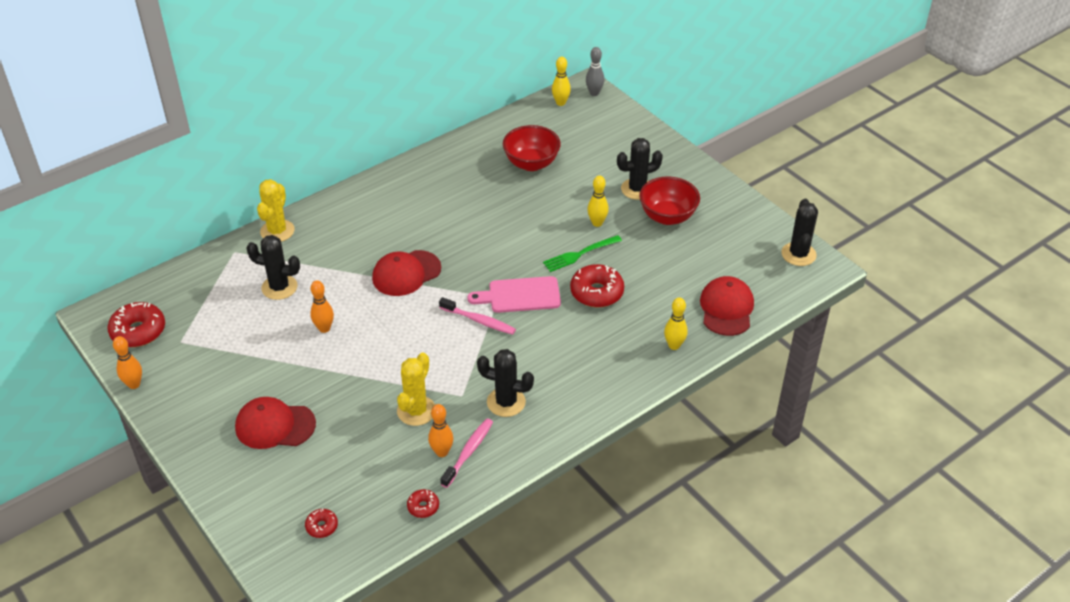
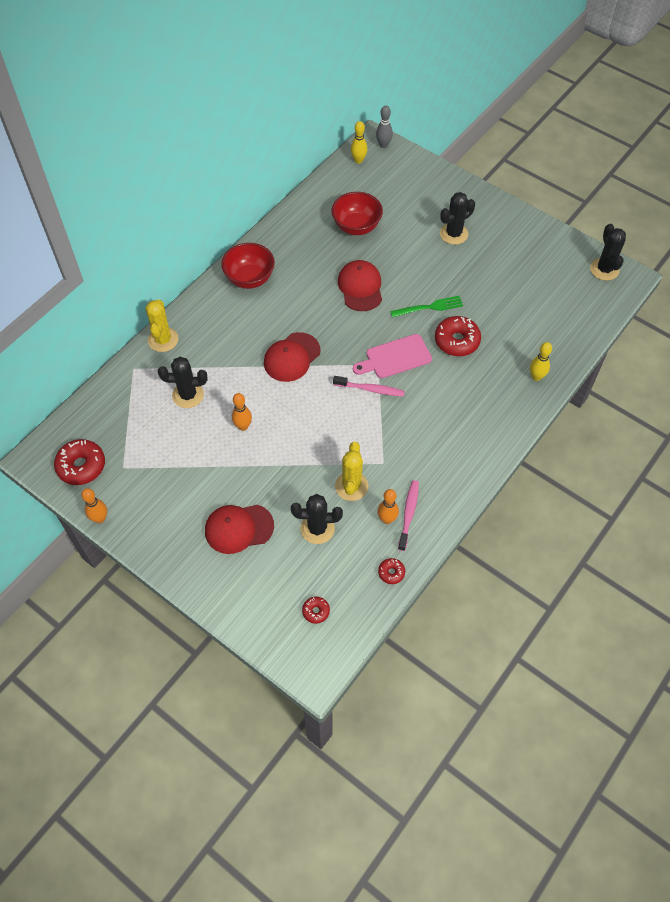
camera: 15 degrees left, 15 degrees up
(506, 402) = (421, 461): black cactus -> black cactus (317, 528)
(579, 254) = (429, 307): green fork -> green fork turned 150 degrees counterclockwise
(597, 223) = (433, 274): yellow bowling pin -> none
(667, 217) = (488, 255): red bowl -> red bowl (249, 278)
(726, 308) = (565, 333): red cap -> red cap (360, 287)

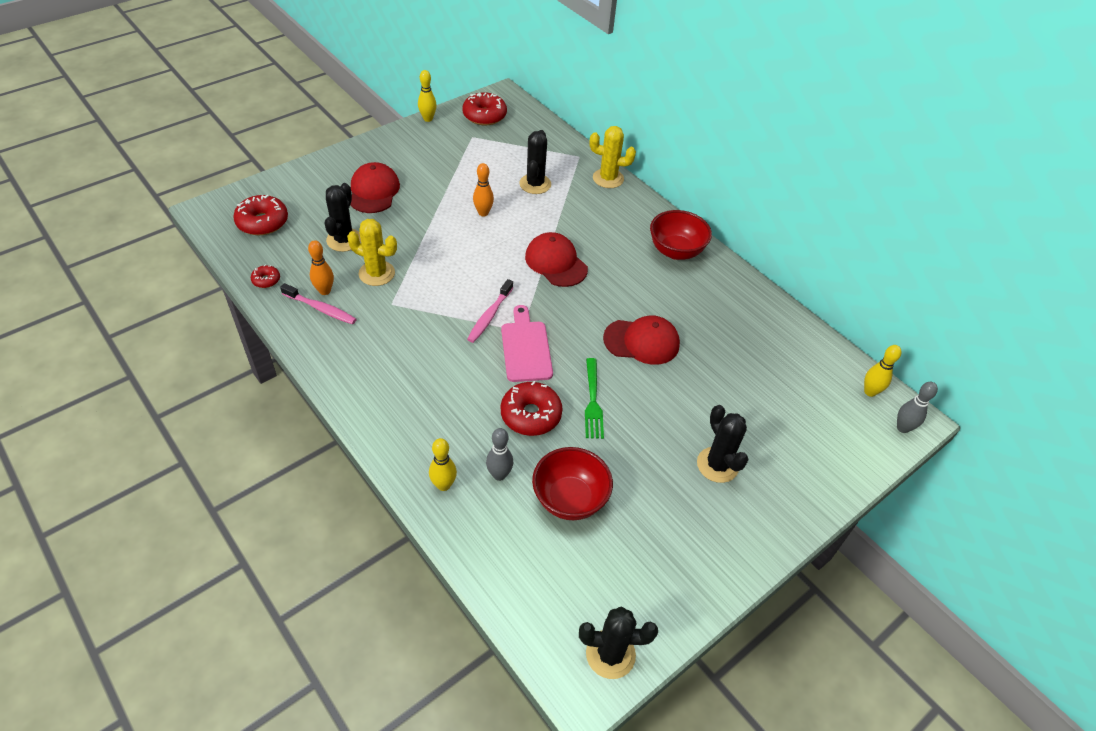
camera: 100 degrees right, 10 degrees down
(100, 518) = (428, 119): orange bowling pin -> yellow bowling pin
(316, 611) = (262, 222): red donut -> red donut, size x1.95
(356, 226) = (744, 361): red bowl -> red bowl (570, 499)
(514, 347) = (499, 475): none -> grey bowling pin

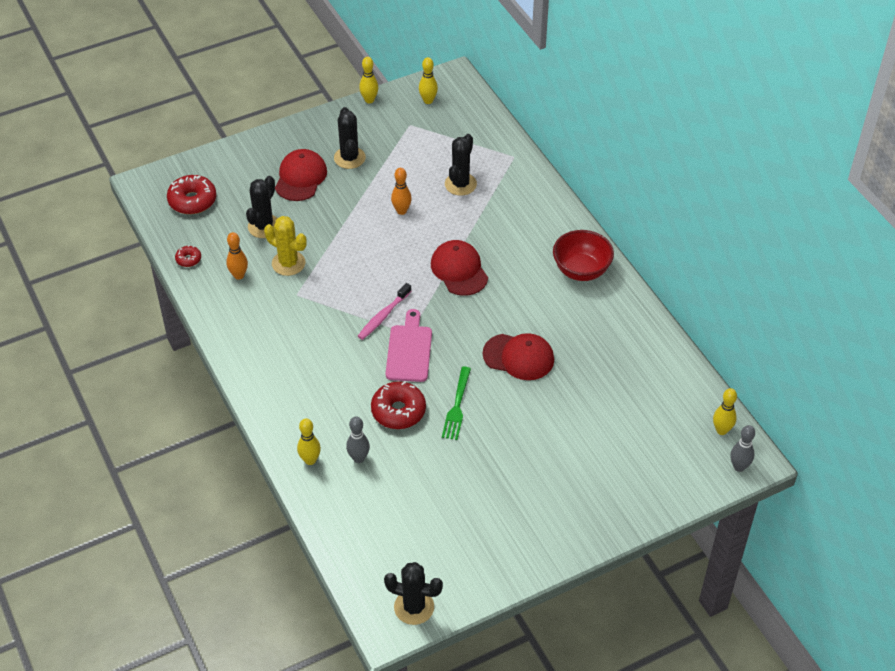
camera: 15 degrees right, 0 degrees up
(321, 309) = (233, 292): pink toothbrush -> none
(484, 115) = (428, 101): red donut -> yellow bowling pin
(570, 499) = (413, 486): red bowl -> none
(608, 178) = (537, 185): yellow cactus -> none
(717, 465) = (552, 476): black cactus -> black cactus (349, 158)

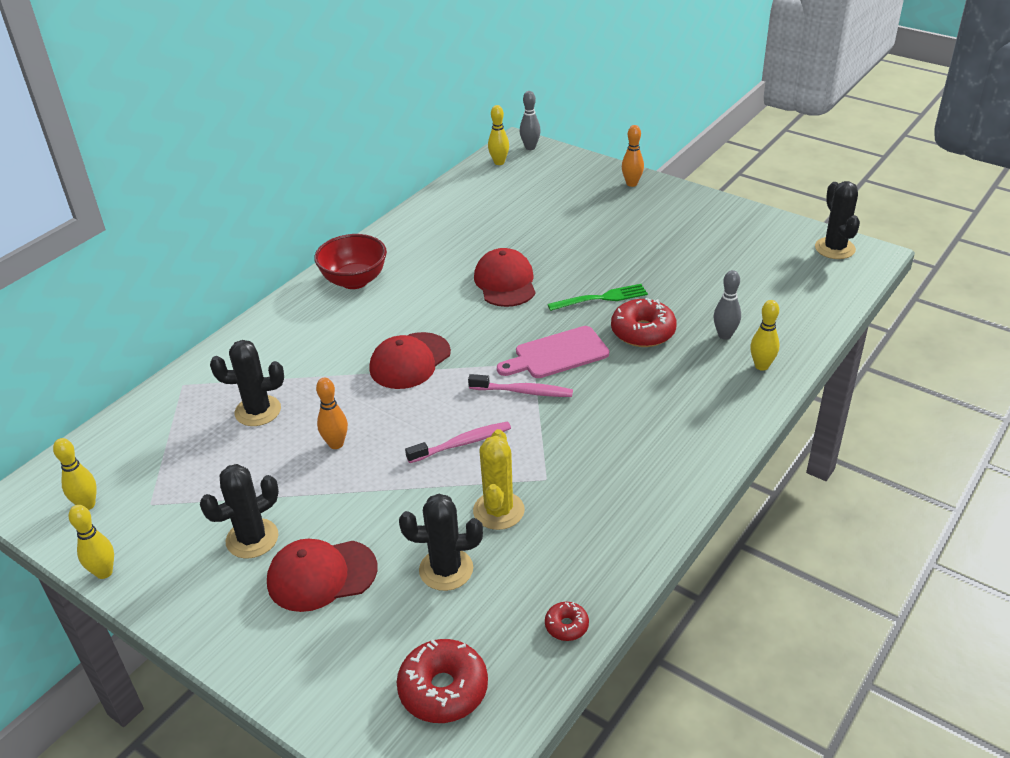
camera: 115 degrees left, 10 degrees down
(239, 275) = (556, 551): orange bowling pin -> orange bowling pin (631, 184)
(357, 268) = (462, 443): none -> pink toothbrush

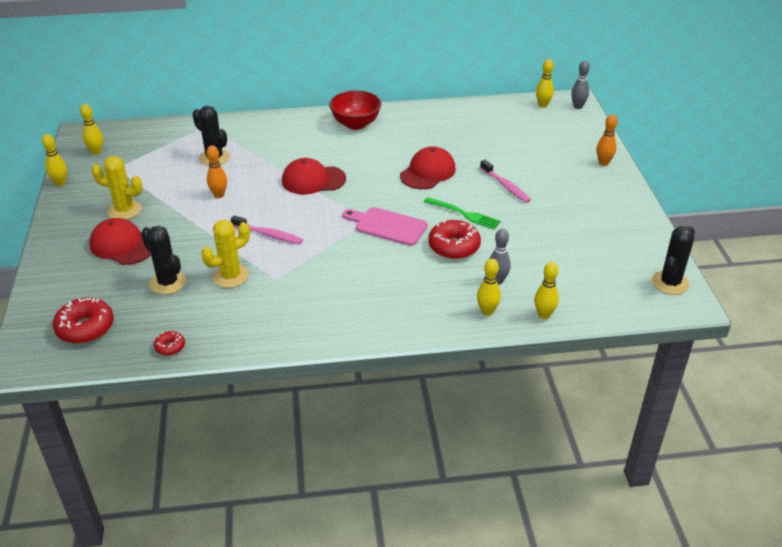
camera: 45 degrees right, 0 degrees up
(252, 539) = (124, 210): black cactus -> yellow cactus
(523, 391) = (338, 232): pink toothbrush -> pink toothbrush (505, 186)
(802, 337) = (544, 315): none -> yellow bowling pin

